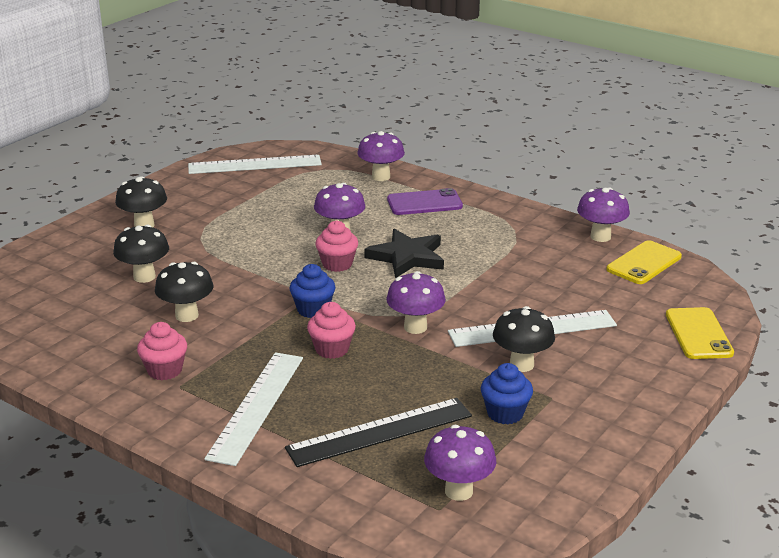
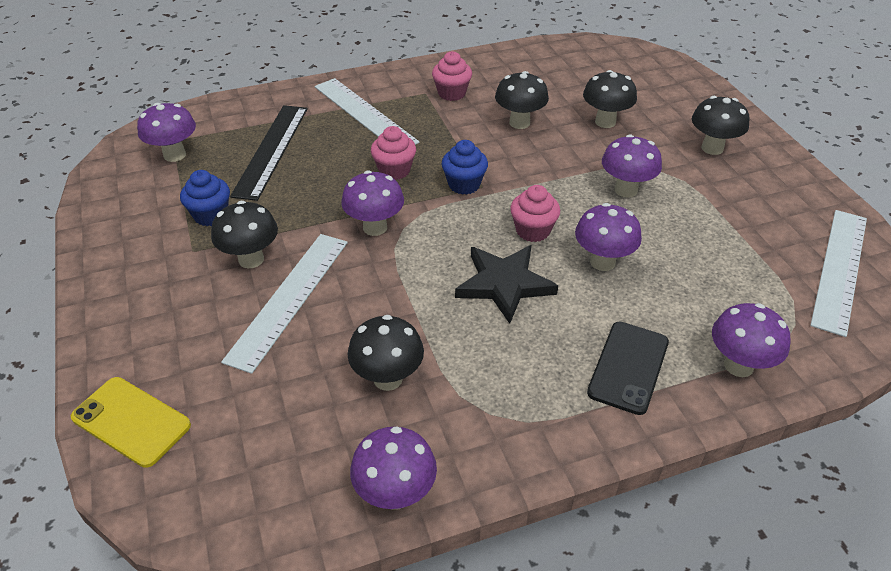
camera: 125 degrees right, 15 degrees up
(243, 244) = (626, 190): none -> purple mushroom
(424, 203) = (628, 367): purple phone -> black phone
(538, 266) = (388, 378): none -> black mushroom
(644, 263) = (294, 490): yellow phone -> none

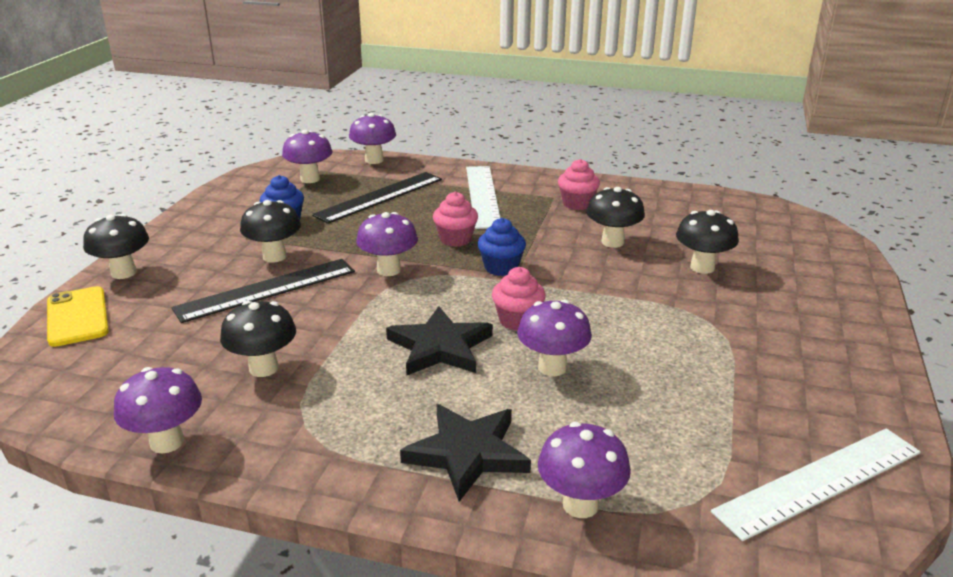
camera: 35 degrees right, 15 degrees down
(289, 298) = (266, 289): white ruler -> black ruler
(626, 190) = (652, 324): purple mushroom -> purple mushroom (374, 160)
(628, 367) = (467, 453): black phone -> black star
(712, 148) = (798, 325): black mushroom -> black mushroom (123, 273)

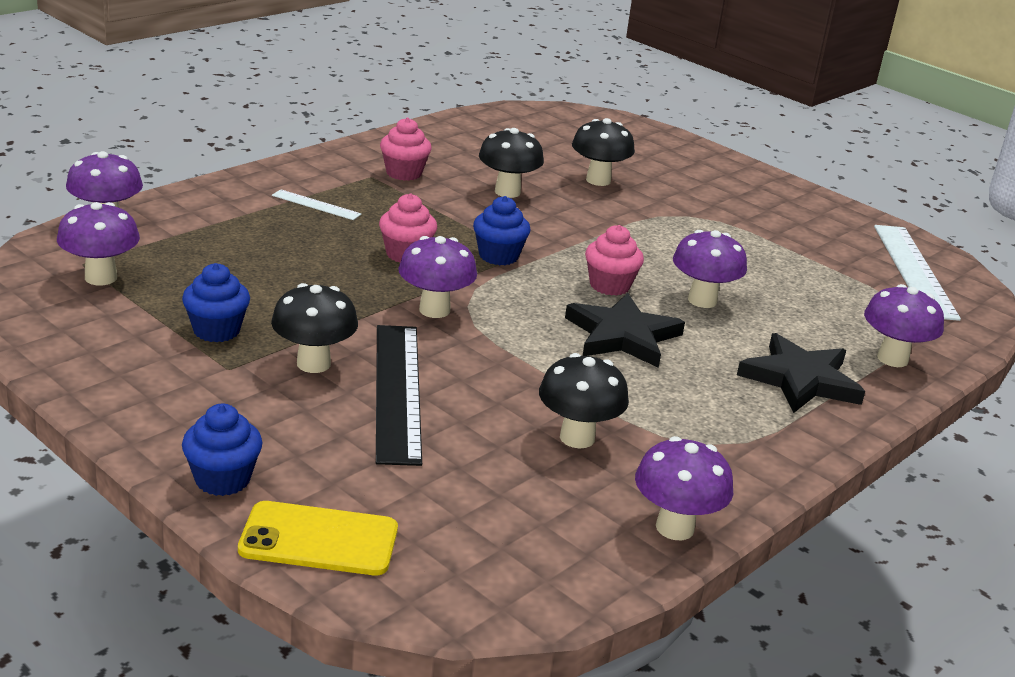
camera: 65 degrees left, 0 degrees up
(123, 273) = (222, 479): black mushroom -> blue cupcake
(379, 197) = (230, 255): black ruler -> none
(482, 196) = (316, 205): white ruler -> white ruler, size x0.48

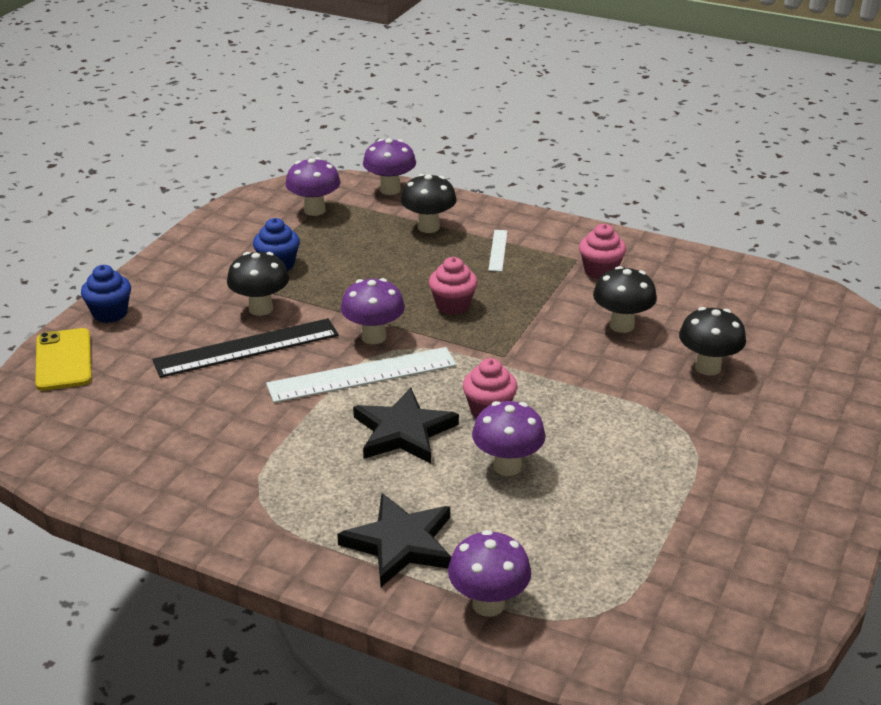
camera: 75 degrees right, 5 degrees up
(498, 256) = (491, 346): blue cupcake -> none
(577, 438) = (231, 435): black mushroom -> black mushroom (428, 227)
(674, 527) = (135, 500): purple mushroom -> none
(913, 270) = (720, 611): white ruler -> white ruler (362, 375)

